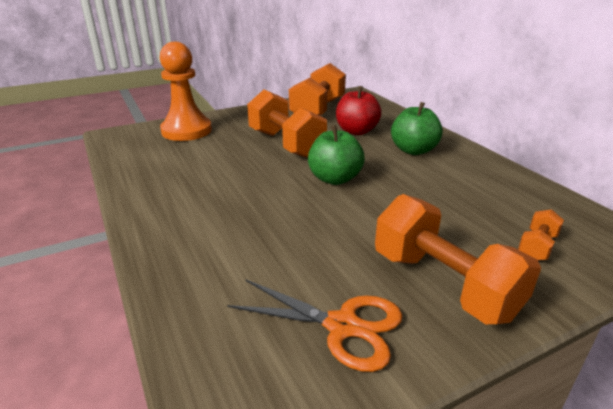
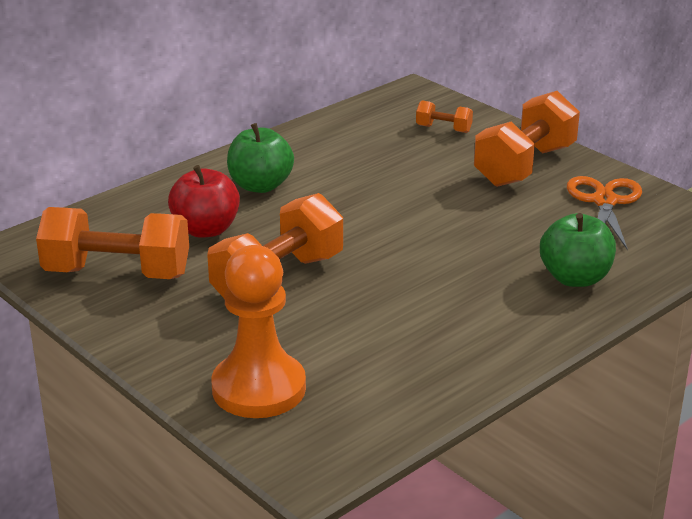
camera: 105 degrees left, 0 degrees up
(335, 179) = (369, 230): green apple -> green apple (575, 278)

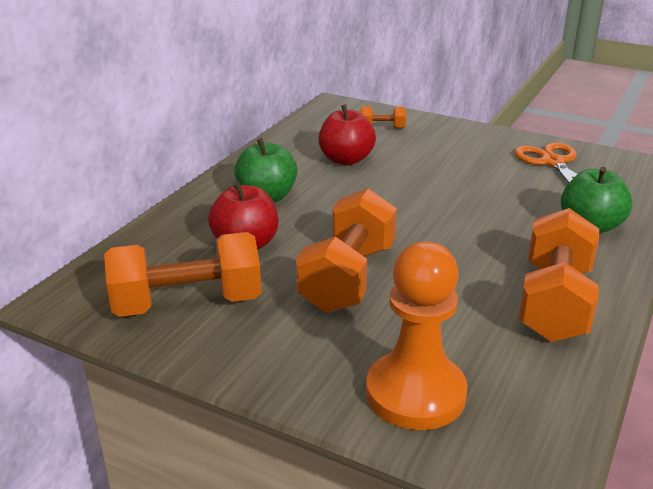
camera: 20 degrees left, 0 degrees up
(373, 159) = (346, 160): none -> red apple
(525, 166) = (468, 146): orange dumbbell -> orange dumbbell (554, 303)

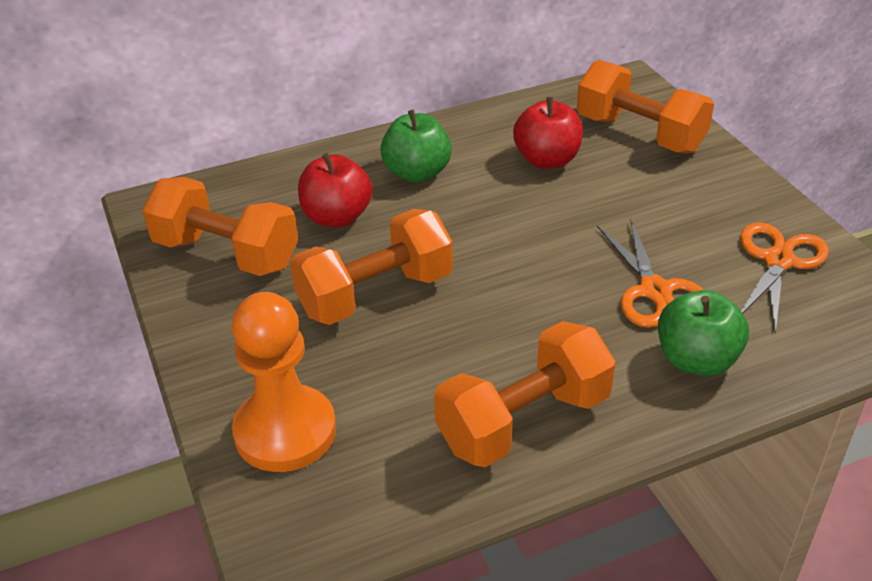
camera: 40 degrees right, 10 degrees up
(382, 128) = (639, 134): orange dumbbell -> orange dumbbell, size x2.16
(515, 202) = (655, 291): none -> orange scissors

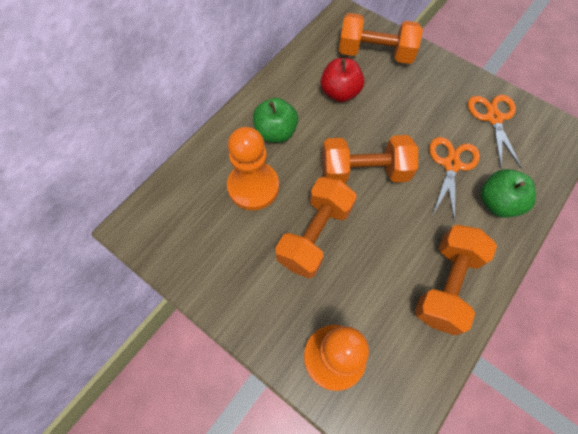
camera: 30 degrees left, 25 degrees up
(226, 254) = (208, 245): orange dumbbell -> orange dumbbell (364, 171)
(337, 217) = (253, 187): red apple -> orange pawn
(655, 291) = (451, 165): orange scissors -> orange scissors turned 120 degrees counterclockwise

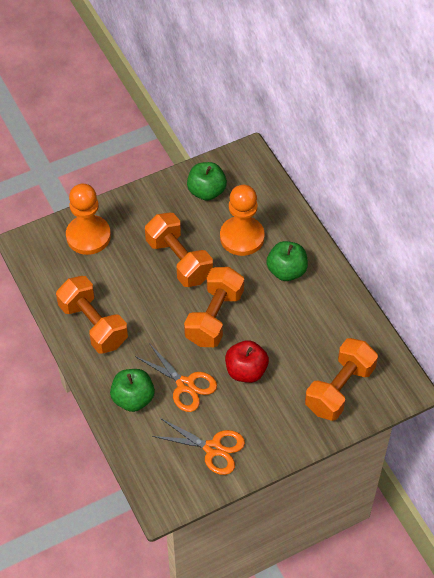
camera: 115 degrees right, 10 degrees down
(205, 249) = (206, 191): none -> green apple
(340, 93) = (305, 337): red apple -> red apple (246, 371)

